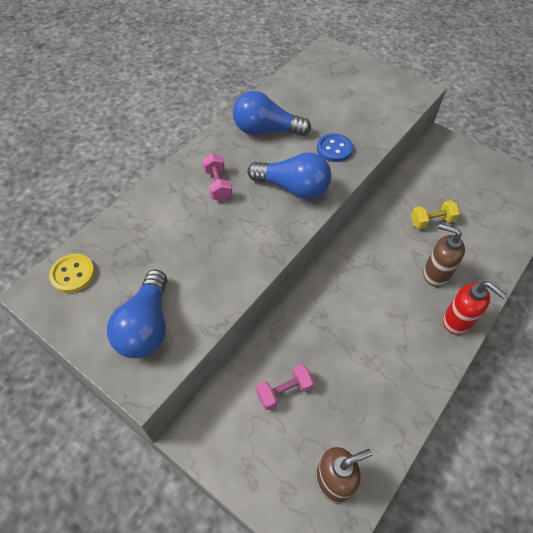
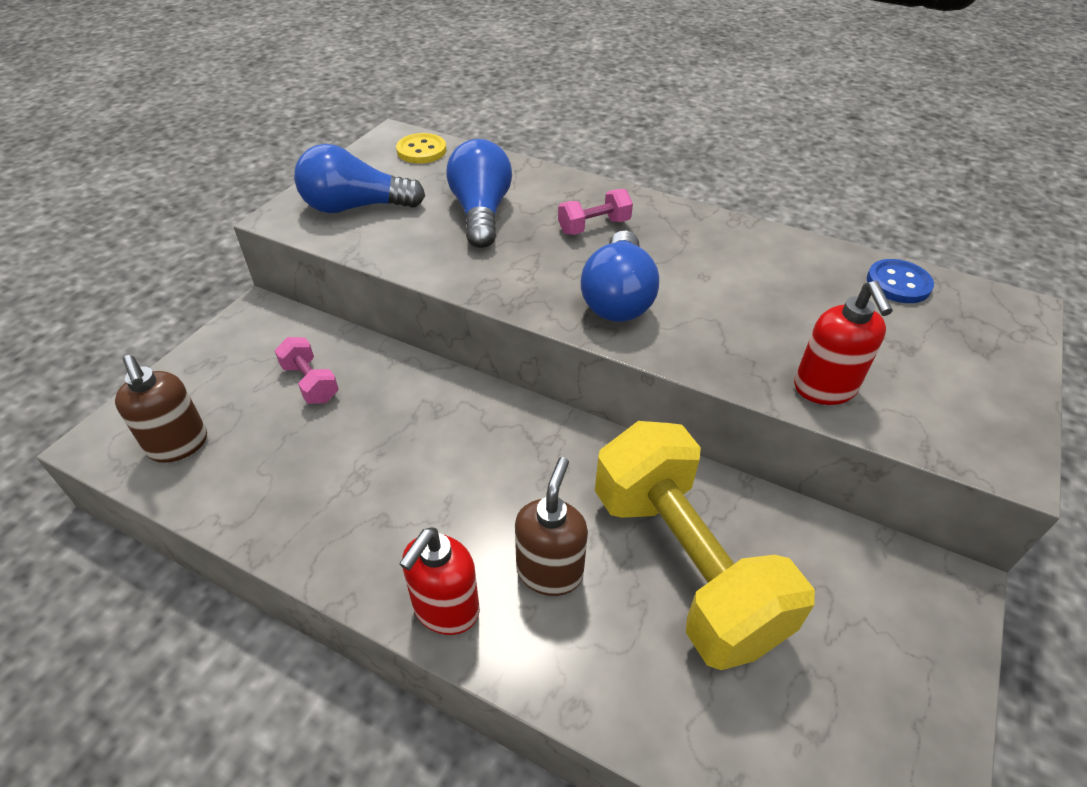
camera: 80 degrees right, 10 degrees down
(266, 130) = (733, 257): blue light bulb -> blue light bulb (481, 213)
(334, 149) = (733, 337): blue button -> blue button (898, 283)
(375, 128) = (825, 389): none -> red soap dispenser
(431, 221) = (684, 565): yellow dumbbell -> yellow dumbbell, size x2.44

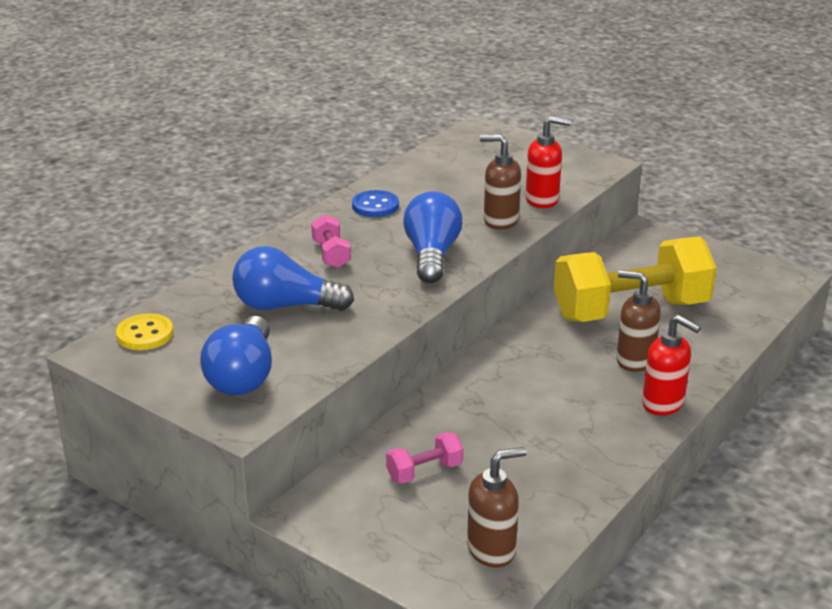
camera: 80 degrees left, 15 degrees down
(618, 297) = (432, 255): blue light bulb -> blue light bulb turned 105 degrees counterclockwise
(737, 349) = (500, 221): none -> brown soap dispenser
(898, 283) = (444, 156): blue button -> blue button (375, 206)

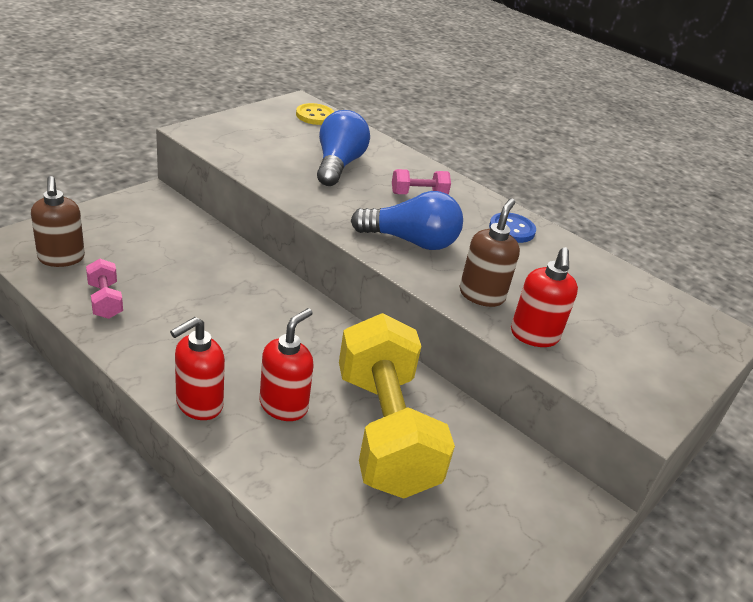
camera: 90 degrees right, 5 degrees up
(243, 376) = (248, 138): blue light bulb -> none
(424, 471) = (169, 247): pink dumbbell -> pink dumbbell (105, 301)
(634, 360) = (284, 406): brown soap dispenser -> red soap dispenser

